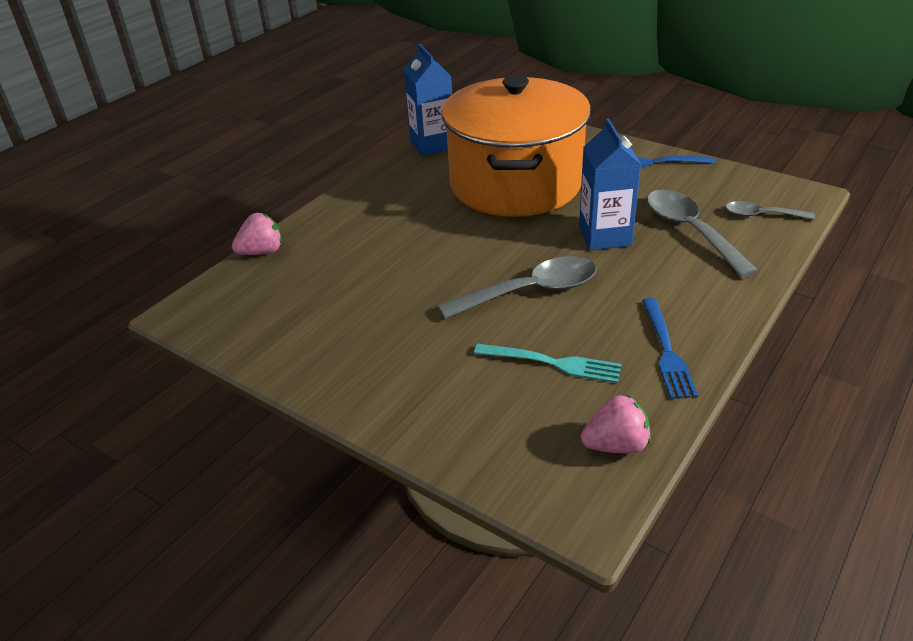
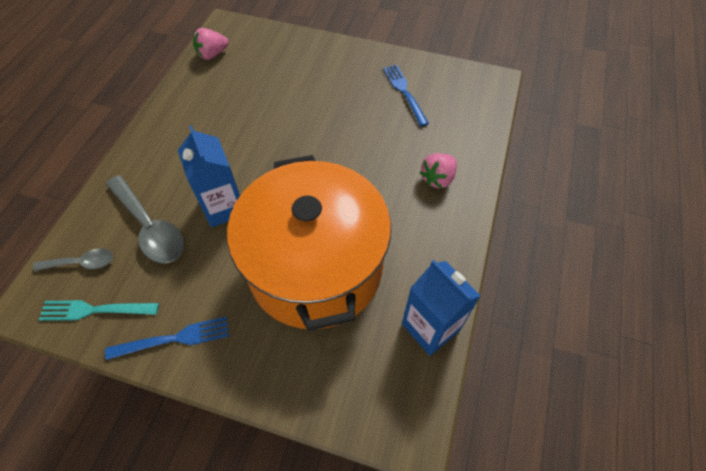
camera: 160 degrees right, 20 degrees up
(262, 252) = (487, 139): pink strawberry -> pink strawberry (437, 179)
(530, 291) = (274, 139): grey spoon -> none
(553, 363) = (250, 90): turquoise fork -> turquoise fork (94, 310)
(667, 351) = (182, 110): blue fork -> blue fork (404, 92)

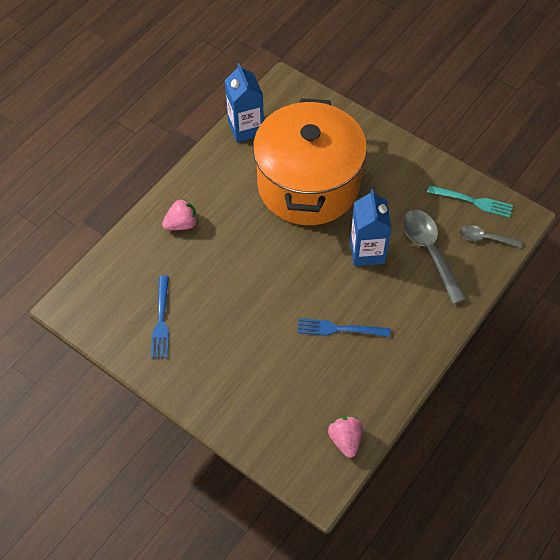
camera: 160 degrees left, 0 degrees up
(174, 338) = (417, 168): blue fork -> blue fork (339, 329)
(212, 54) = (345, 440): pink strawberry -> pink strawberry turned 90 degrees counterclockwise

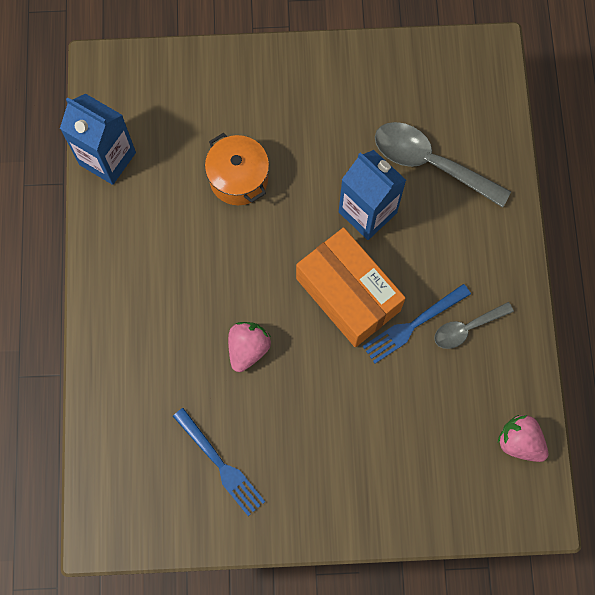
camera: 40 degrees left, 15 degrees up
(182, 224) = (140, 333): pink strawberry -> pink strawberry (248, 349)
(308, 185) = (238, 178): orange pot -> orange pot, size x0.42
(315, 286) = (348, 294): none -> orange box
(473, 201) = (426, 69): turquoise fork -> none
(484, 238) = (472, 105): grey spoon -> grey spoon (467, 328)

